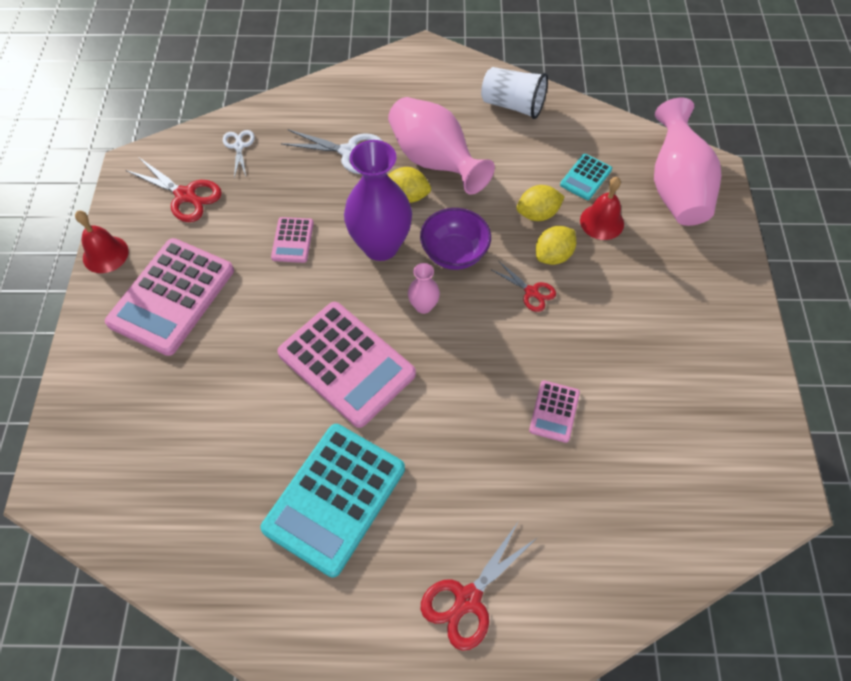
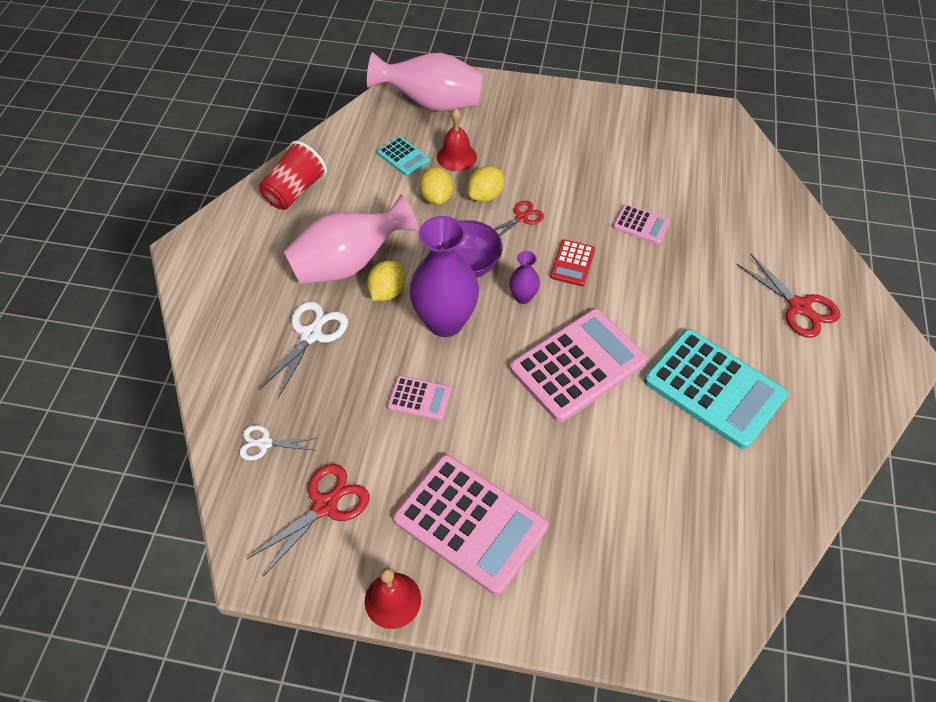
camera: 80 degrees left, 5 degrees down
(423, 306) = (523, 297): pink vase -> purple vase
(479, 346) = (572, 263): none -> red calculator
(513, 105) = (295, 191): white cup -> red cup
(553, 255) = (485, 196): yellow lemon -> yellow lemon turned 75 degrees clockwise

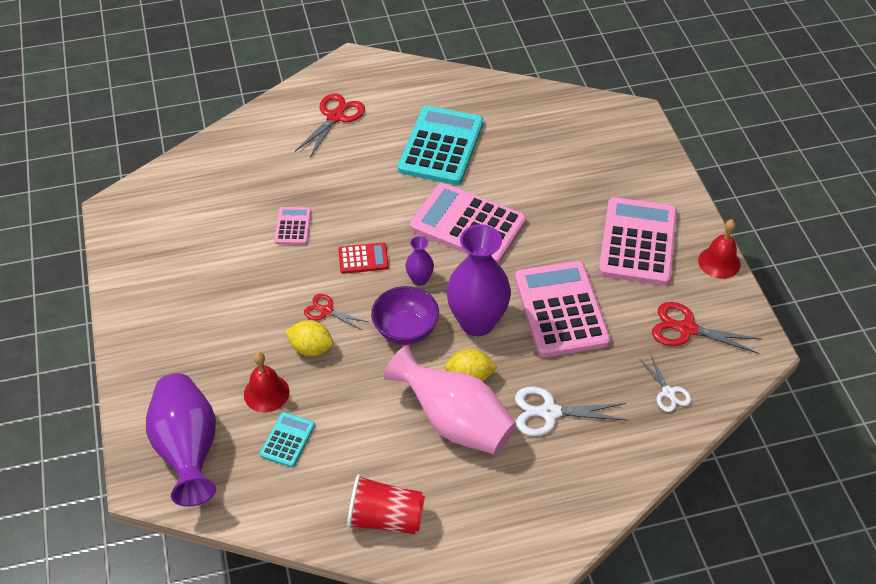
camera: 115 degrees left, 5 degrees down
(419, 398) = (561, 309): pink calculator -> pink calculator, size x2.13
(432, 103) = (188, 449): pink vase -> purple vase
(436, 197) = (333, 387): yellow lemon -> none

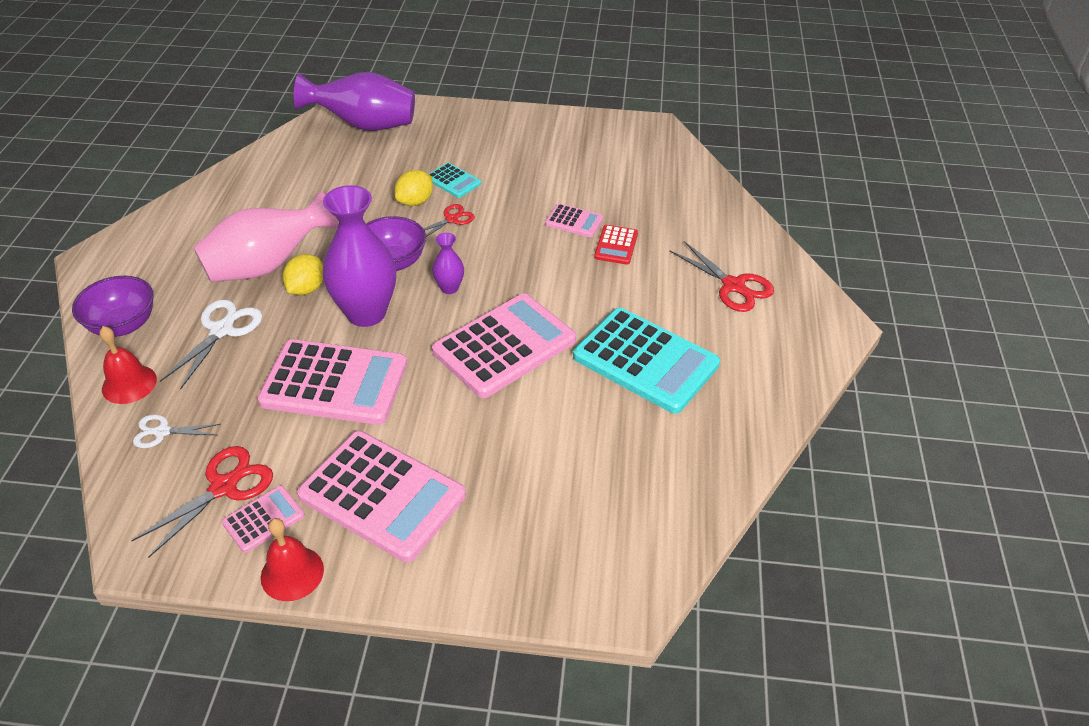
camera: 110 degrees right, 5 degrees down
(266, 393) = (387, 169): red bell -> red bell (129, 384)
(287, 440) = (332, 171): turquoise calculator -> turquoise calculator (453, 181)
(363, 258) = (502, 257): red calculator -> red calculator (616, 245)
(385, 518) = (215, 204): red cup -> none
(584, 491) = (123, 325): none -> purple bowl
(694, 295) = (263, 519): none -> pink calculator

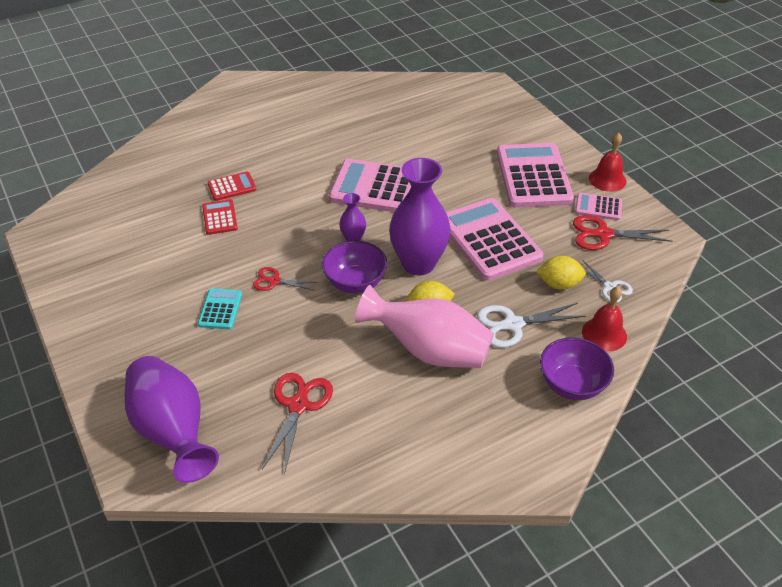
camera: 125 degrees left, 0 degrees up
(415, 202) = (270, 315): yellow lemon -> yellow lemon (559, 284)
(574, 221) = (220, 217): pink calculator -> red calculator
(645, 361) = (335, 133): turquoise calculator -> none
(733, 286) = (231, 126): red scissors -> red scissors (298, 405)

